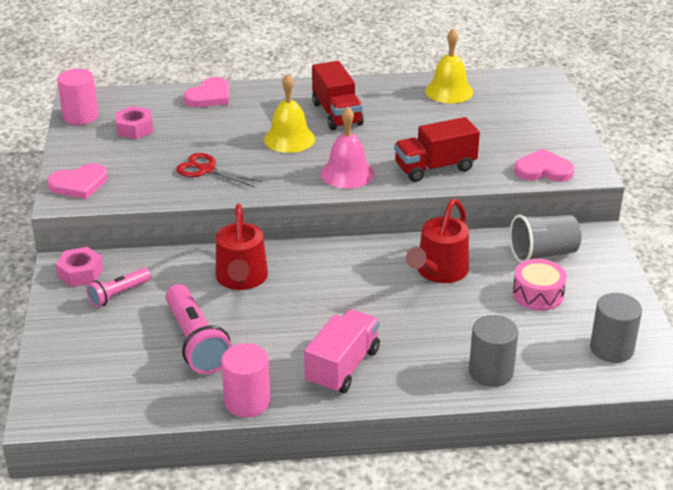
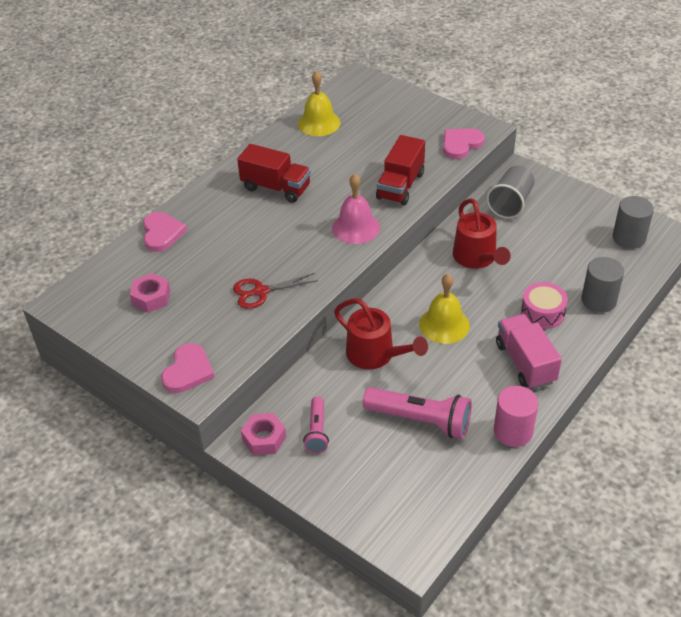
camera: 45 degrees left, 10 degrees up
(81, 116) = (89, 317): pink cylinder -> none
(289, 139) = (276, 228): yellow bell -> yellow bell (444, 325)
(538, 294) = (547, 232): pink drum -> pink drum (542, 313)

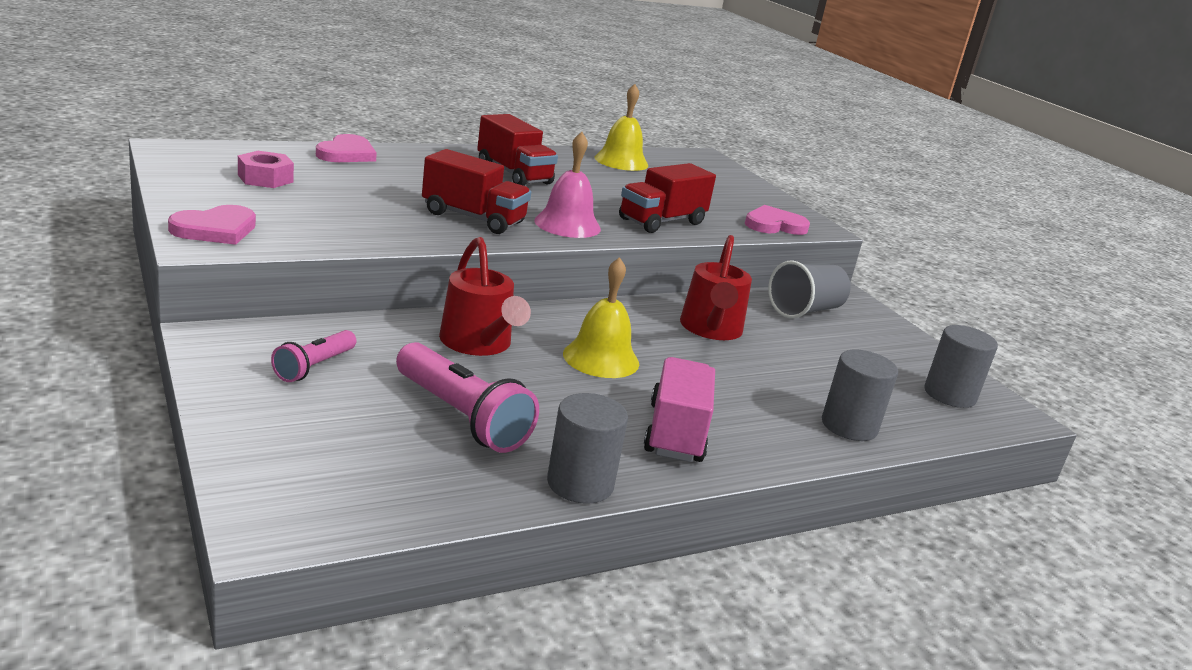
camera: 20 degrees right, 20 degrees down
(261, 292) = (389, 218): red scissors -> none
(264, 438) = (242, 344): pink nut -> none
(302, 258) = (473, 218): none -> red truck
(513, 431) = (580, 484): pink cylinder -> grey cylinder
(542, 313) = (752, 403): pink drum -> none

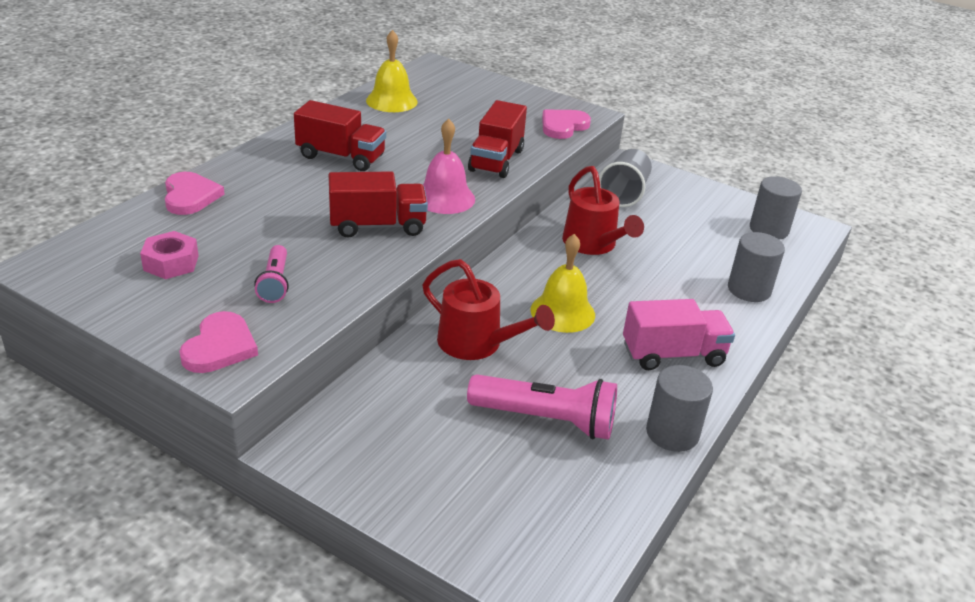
camera: 30 degrees left, 10 degrees up
(314, 367) = (403, 433): pink flashlight -> pink flashlight (275, 283)
(675, 433) = (673, 355): pink truck -> pink truck turned 105 degrees clockwise

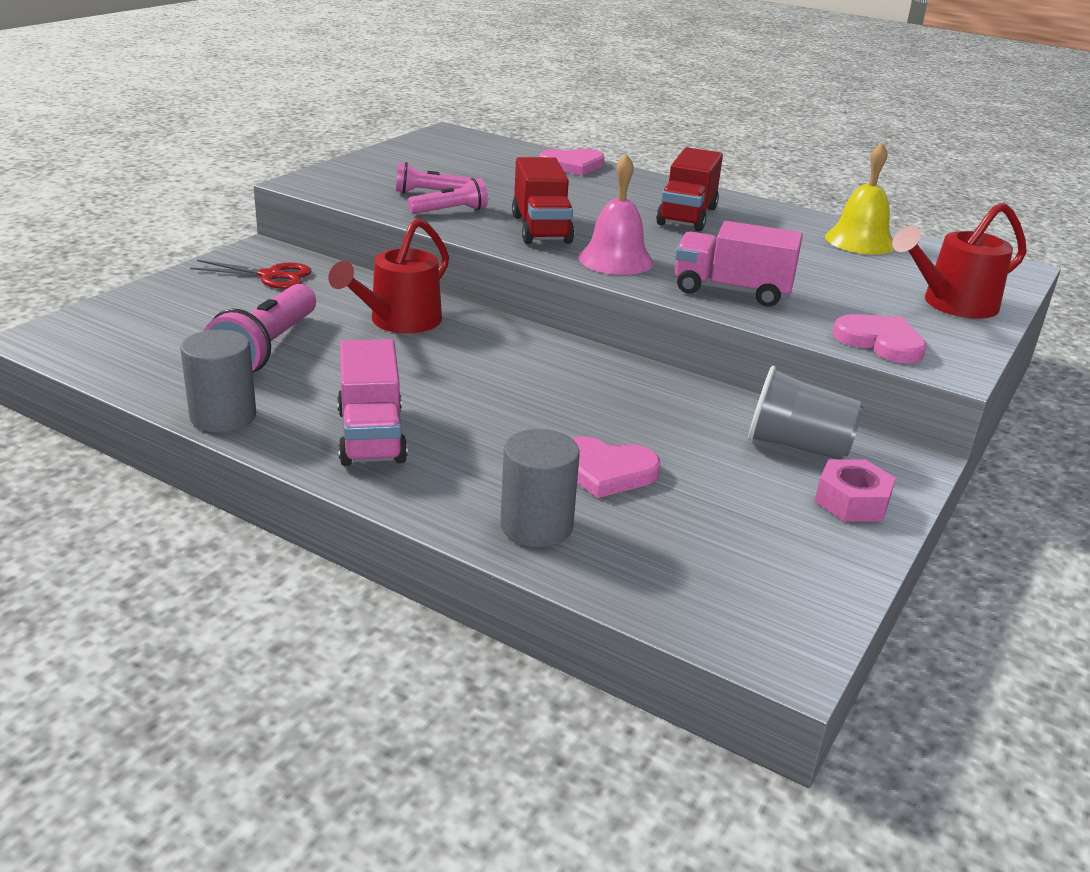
camera: 90 degrees right, 5 degrees down
(171, 263) = (458, 163): pink nut -> pink nut (852, 501)
(220, 347) = (336, 178): pink heart -> pink heart (606, 471)
(331, 271) = (450, 211): none -> pink flashlight
(376, 433) = (270, 276): none -> red scissors
(496, 160) = (731, 291): red truck -> pink truck
(562, 312) = (461, 371): yellow bell -> none
(593, 245) = (628, 405): red watering can -> red watering can (951, 304)
(769, 229) = (748, 586): grey cylinder -> none

